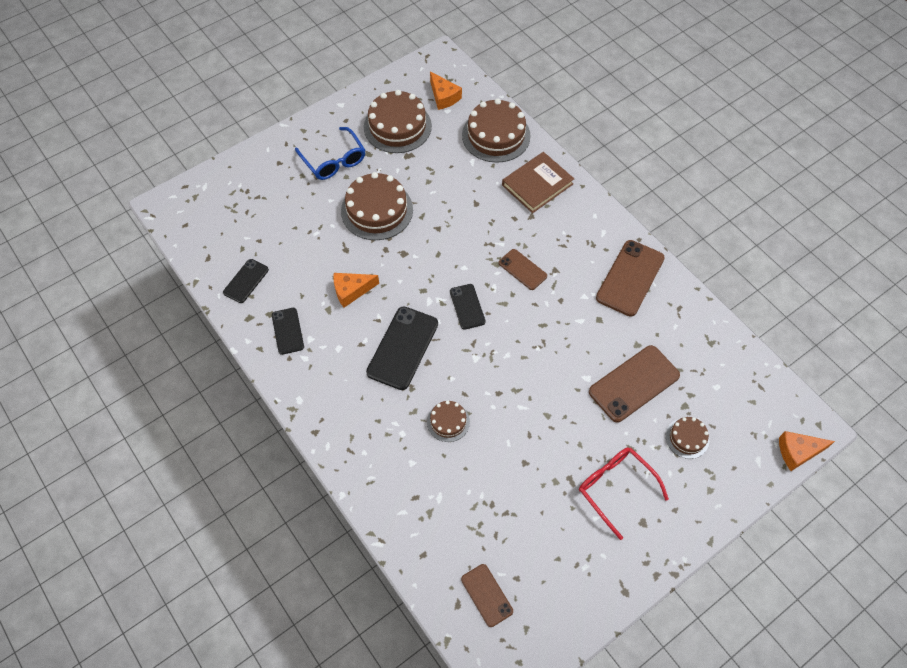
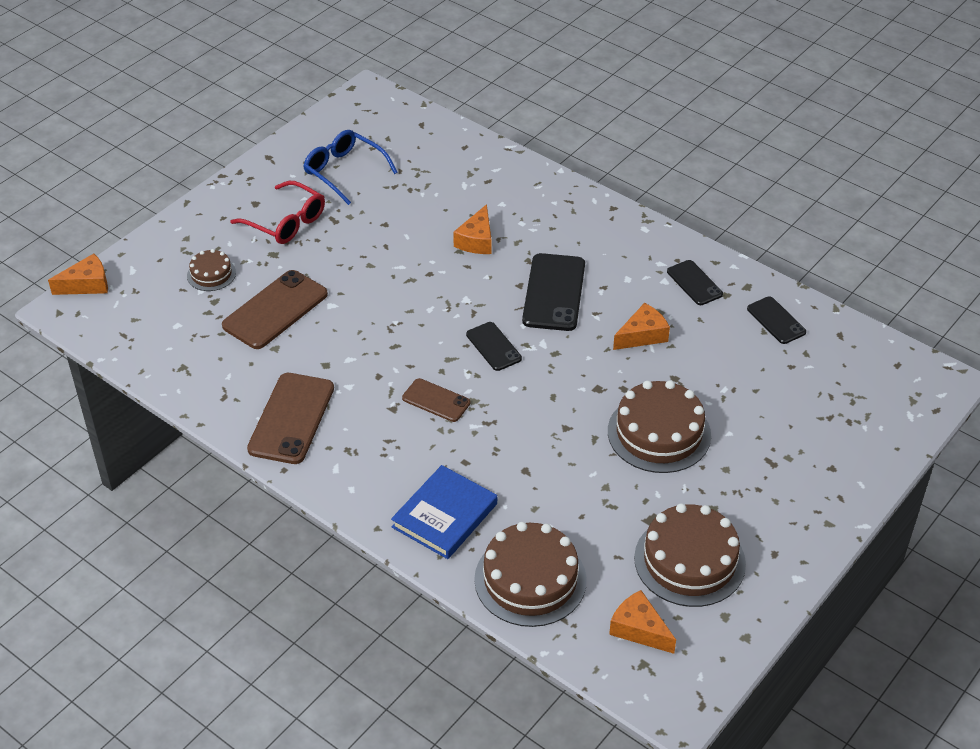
camera: 165 degrees right, 15 degrees down
(246, 281) = (776, 320): black phone -> black phone turned 45 degrees counterclockwise
(334, 161) = (755, 487): blue glasses -> blue glasses (344, 171)
(448, 422) = (476, 240): brown cake -> orange cheese
(486, 595) = (397, 134): brown phone -> none
(537, 184) = (444, 515): brown book -> blue book

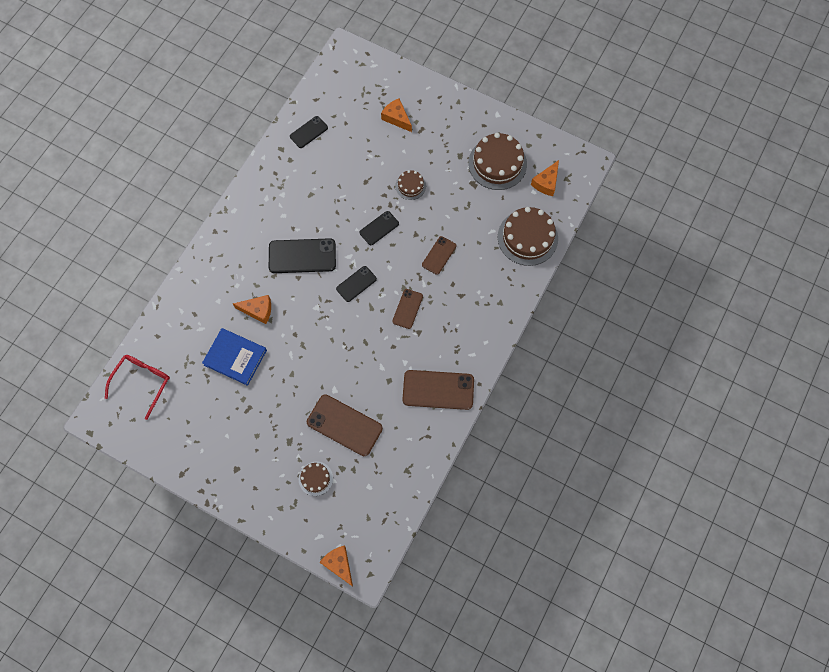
camera: 100 degrees left, 25 degrees up
(286, 222) = (254, 441): red glasses -> red glasses (142, 382)
(344, 171) = (193, 414): blue glasses -> none
(444, 515) = (494, 288): blue book -> blue book (235, 357)
(521, 452) = (439, 255): none -> brown phone
(642, 335) = (333, 202): orange cheese -> orange cheese (396, 118)
(659, 433) = (410, 186): brown cake -> brown cake, size x0.52
(694, 283) = (282, 177): black phone -> black phone (379, 228)

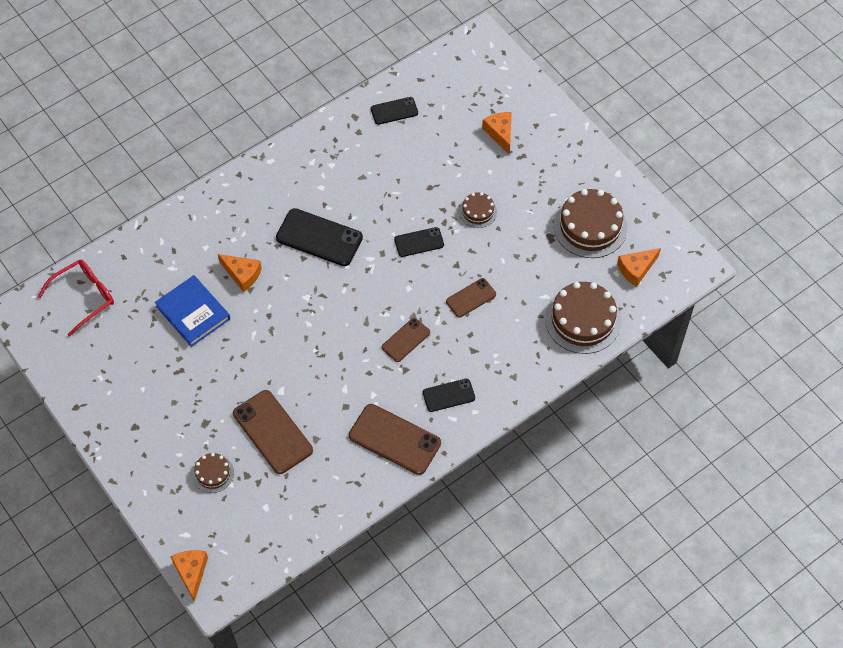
camera: 25 degrees right, 10 degrees down
(356, 284) = (363, 290): black phone -> black phone (448, 395)

